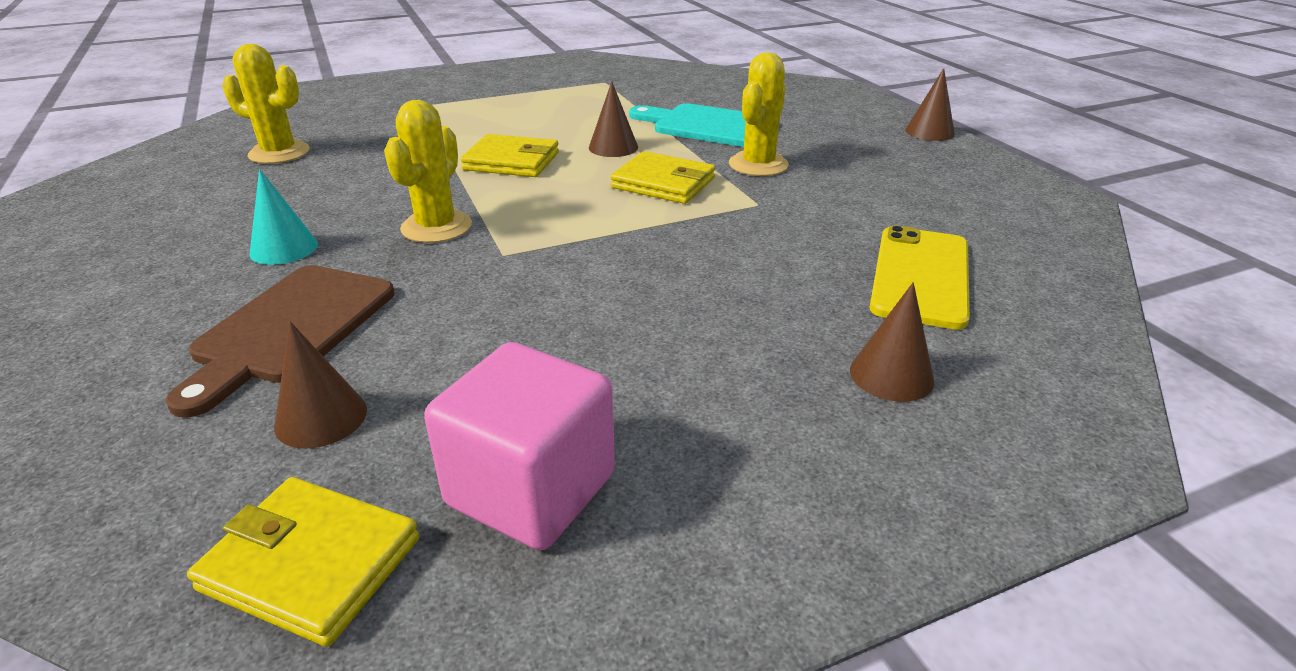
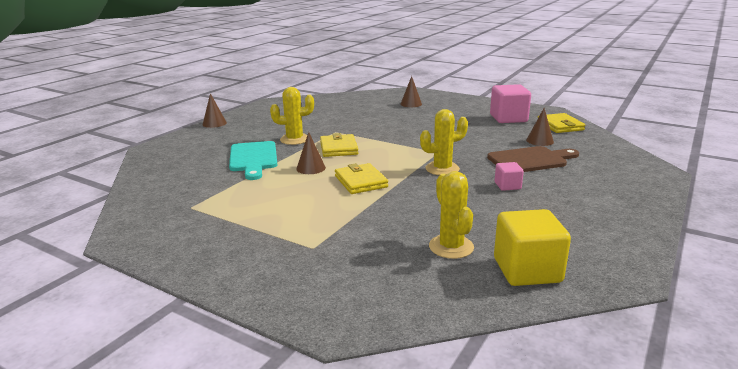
camera: 125 degrees left, 10 degrees down
(167, 167) = (527, 270): none -> yellow cube
(284, 248) = (507, 186): turquoise cone -> pink cube
(921, 276) = (356, 108): yellow phone -> none

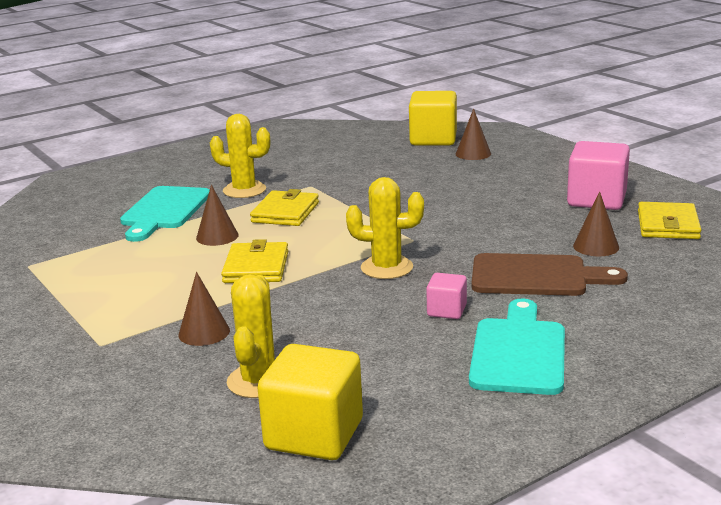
camera: 25 degrees right, 0 degrees up
(214, 123) = (173, 151): brown cone -> brown cone (204, 332)
(378, 99) = (433, 139): none -> yellow cube
(575, 200) = (519, 352): none -> turquoise cutting board

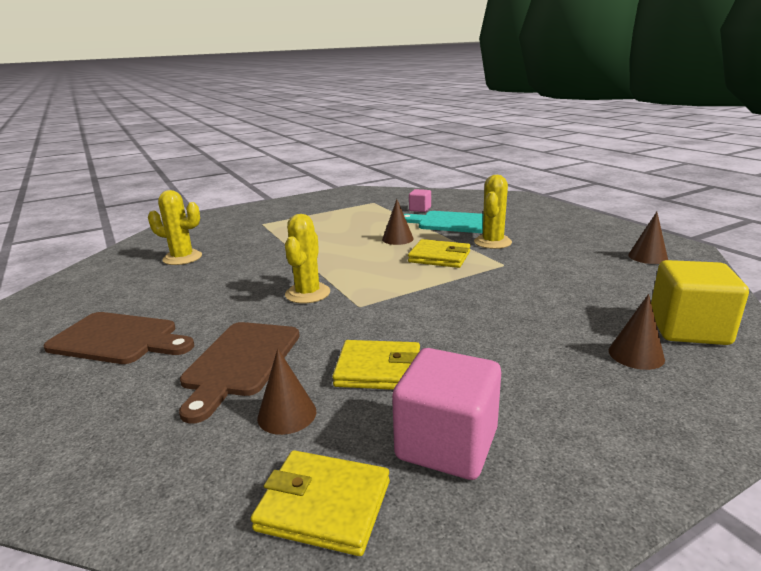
camera: 95 degrees right, 0 degrees up
(204, 332) = (254, 243): brown cone -> brown cone (647, 257)
(256, 267) = (337, 251): yellow wallet -> yellow wallet (378, 369)
(314, 434) = (110, 272): yellow cube -> none
(446, 311) = (212, 314): pink cube -> pink cube (420, 209)
(519, 352) = (118, 339): turquoise cutting board -> brown cutting board

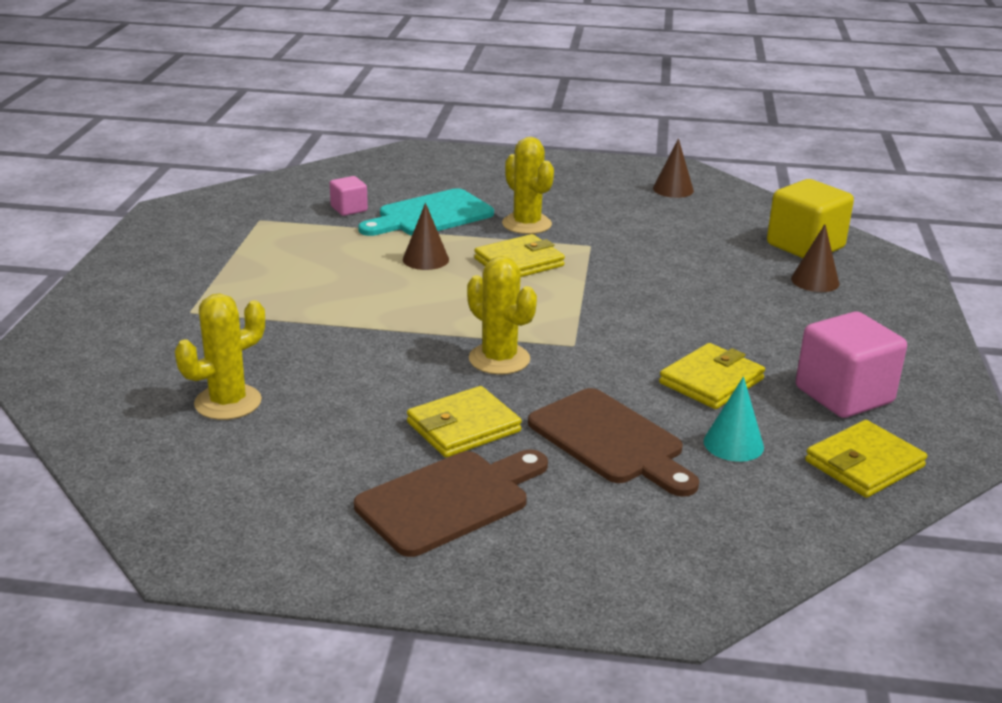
camera: 55 degrees left, 5 degrees up
(211, 313) = (463, 427): none -> yellow wallet
(287, 414) = (733, 444): brown cone -> turquoise cone

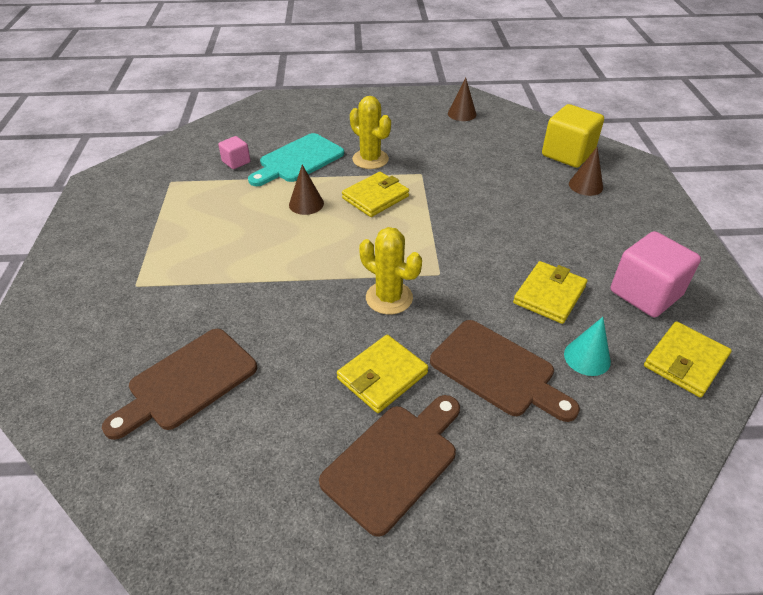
camera: 10 degrees left, 15 degrees up
(228, 402) = (187, 382): yellow cactus -> brown cutting board

